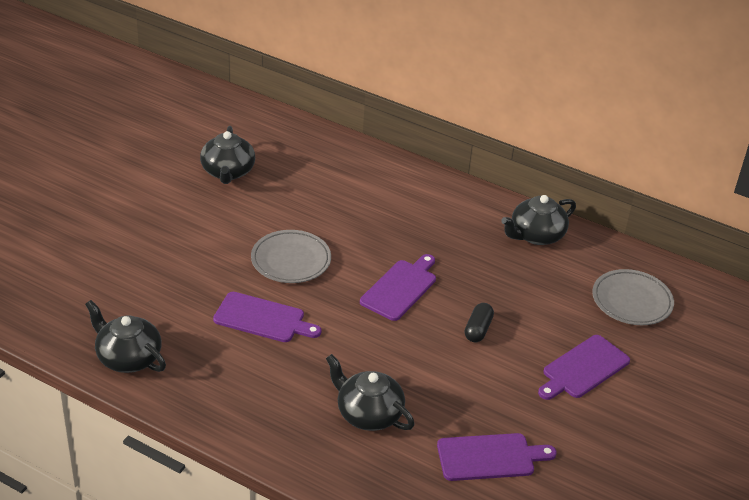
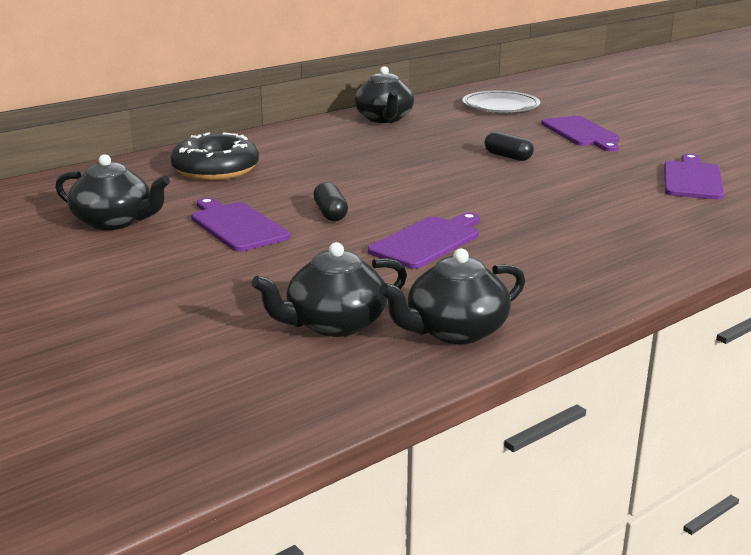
camera: 65 degrees left, 15 degrees down
(291, 260) = (330, 213): grey plate -> black capsule
(347, 182) = (216, 170): none -> black donut
(368, 413) = (616, 215): black teapot -> black teapot (334, 324)
(400, 288) = (422, 174): purple cutting board -> purple cutting board (236, 226)

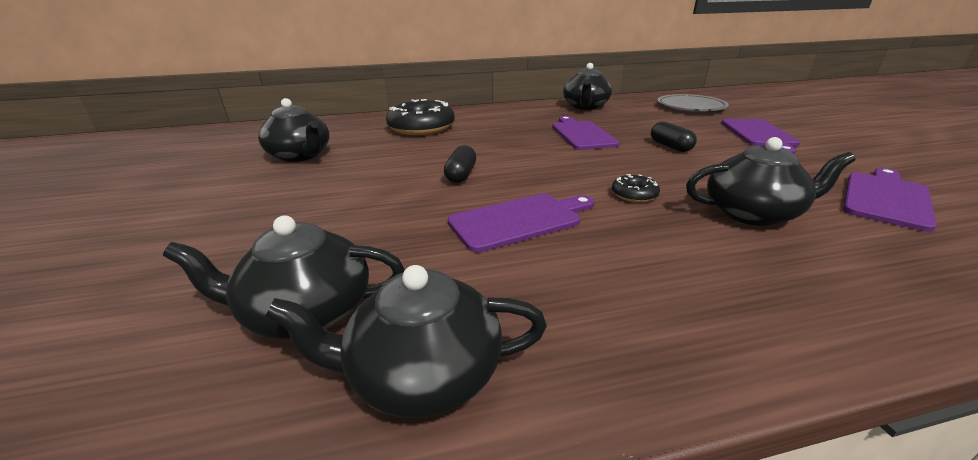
camera: 25 degrees right, 5 degrees up
(236, 226) = (375, 173): purple cutting board -> purple cutting board (581, 134)
(505, 206) = (634, 195): none -> black donut
(603, 206) = (752, 213): none -> black teapot

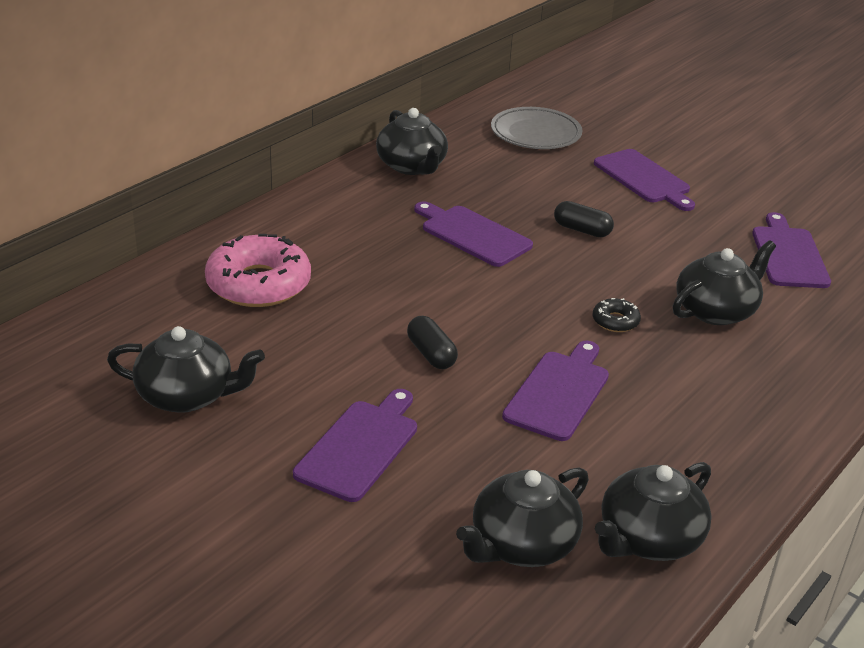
camera: 40 degrees left, 5 degrees up
(331, 203) = (360, 447): none -> purple cutting board
(421, 128) = (258, 284): black donut -> pink donut

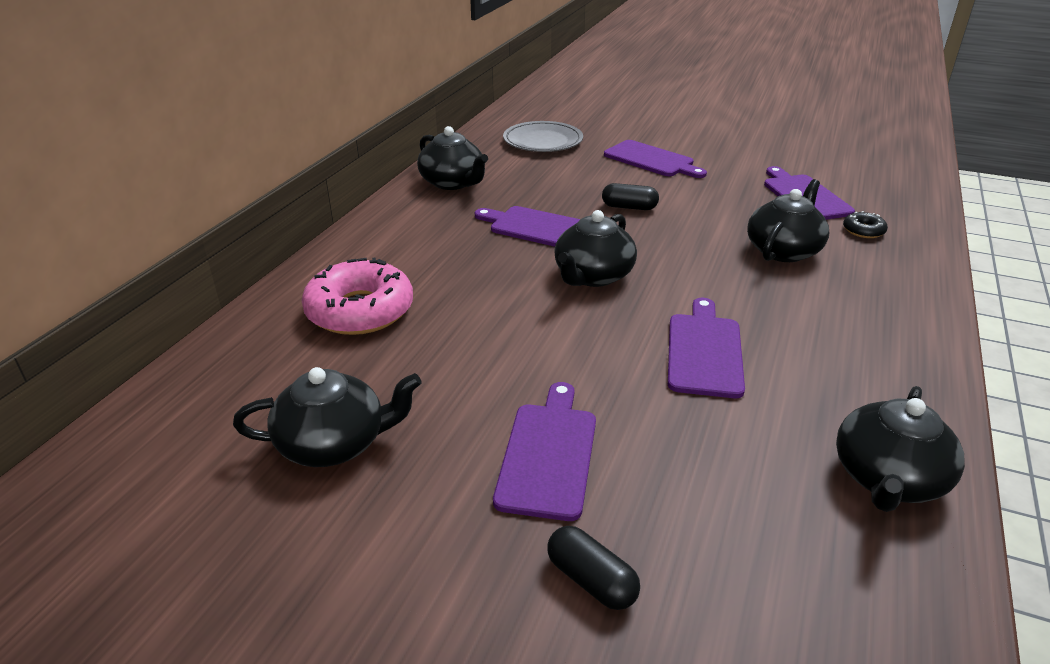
camera: 15 degrees left, 0 degrees up
(431, 354) = (564, 341): black capsule -> black capsule (591, 580)
(522, 544) = (775, 520): black teapot -> black teapot (592, 276)
(615, 321) = (708, 276): black donut -> black donut (863, 231)

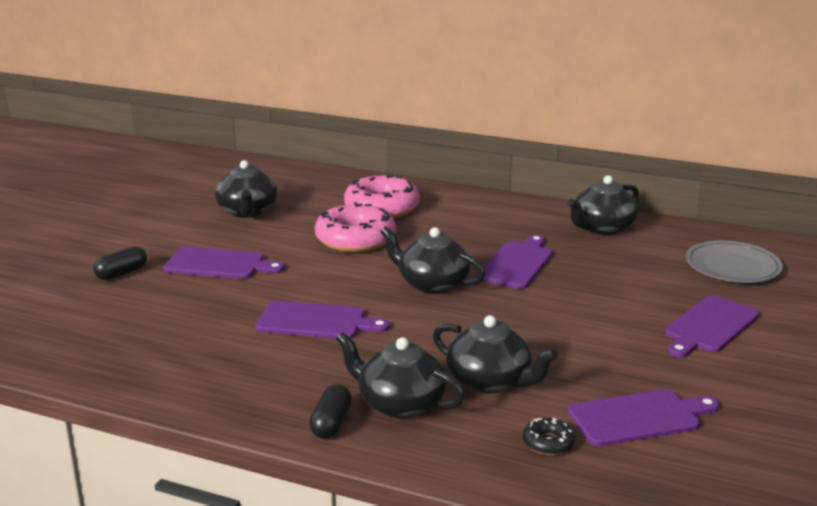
camera: 90 degrees right, 10 degrees down
(465, 329) = (355, 239): none -> pink donut
(629, 207) = (573, 306): black capsule -> black capsule (331, 423)
(887, 478) = (154, 372): black teapot -> black teapot (400, 403)

